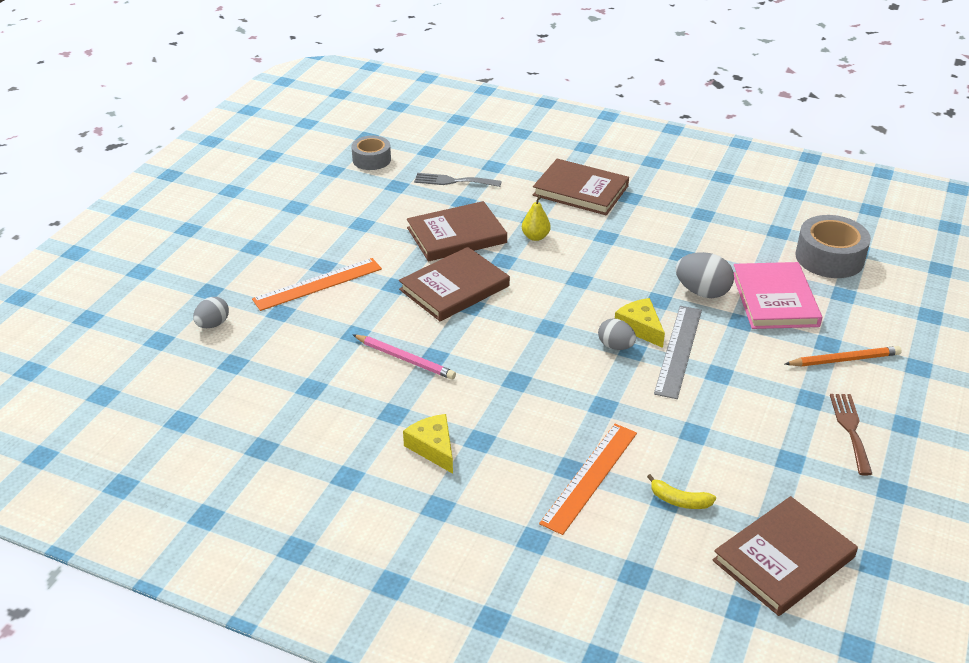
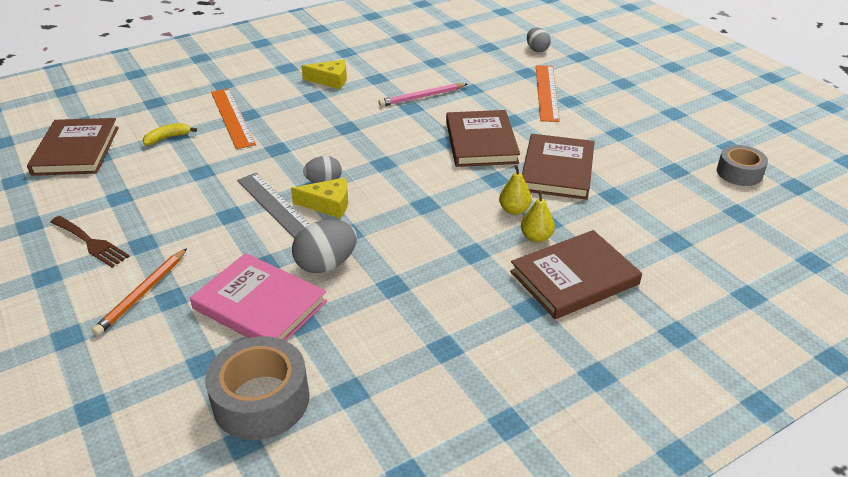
camera: 125 degrees right, 0 degrees up
(453, 181) = (659, 204): grey fork -> none
(556, 217) = (536, 237): none -> yellow pear

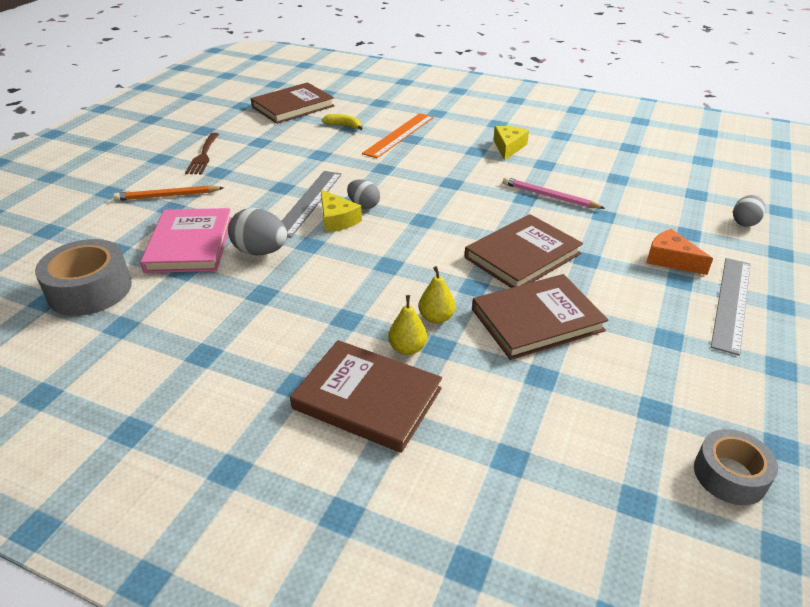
camera: 55 degrees right, 0 degrees up
(330, 80) = (508, 147): yellow cheese -> yellow cheese turned 135 degrees counterclockwise
(546, 92) = (670, 259): orange ruler -> orange cheese
(607, 96) = (731, 303): none -> grey ruler

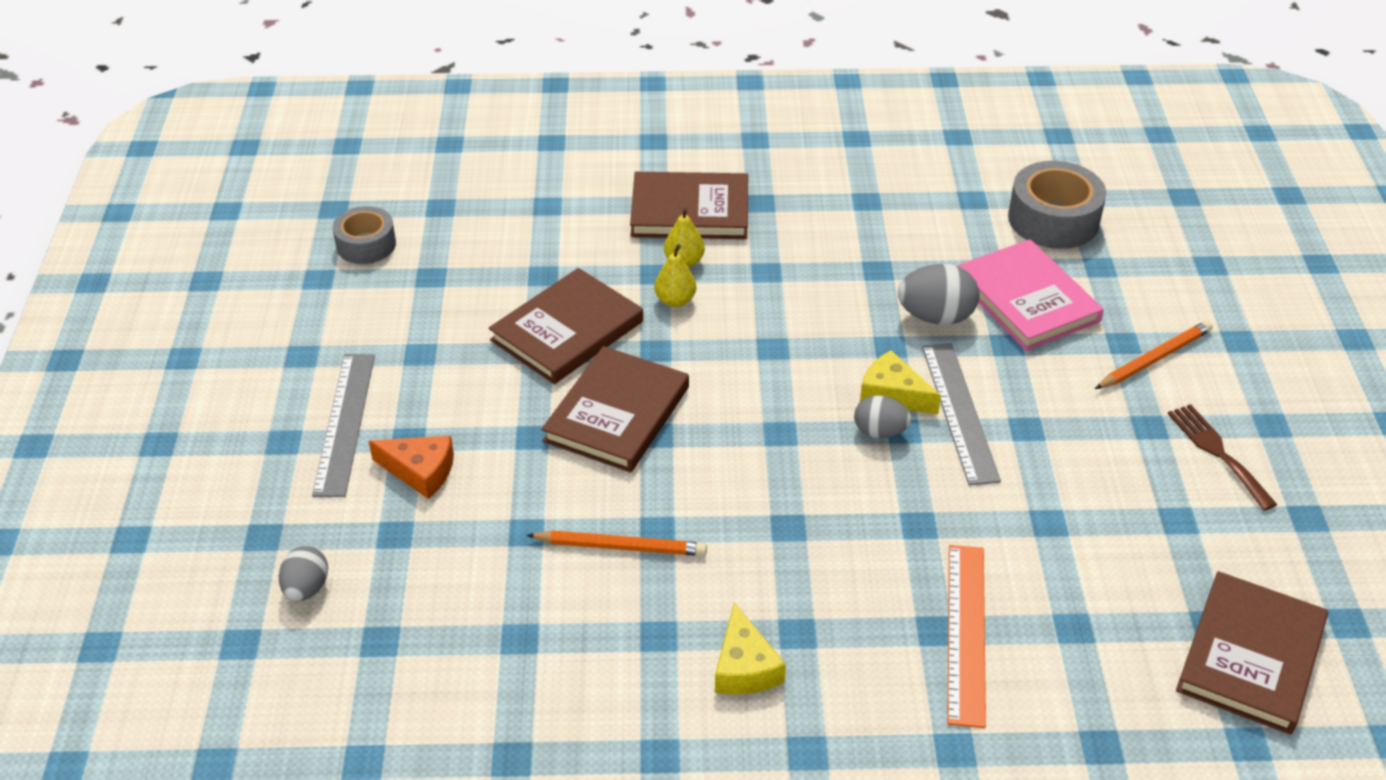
camera: 155 degrees right, 5 degrees up
(344, 126) = (1089, 624): yellow banana -> none
(549, 196) = (620, 547): pink pencil -> orange pencil

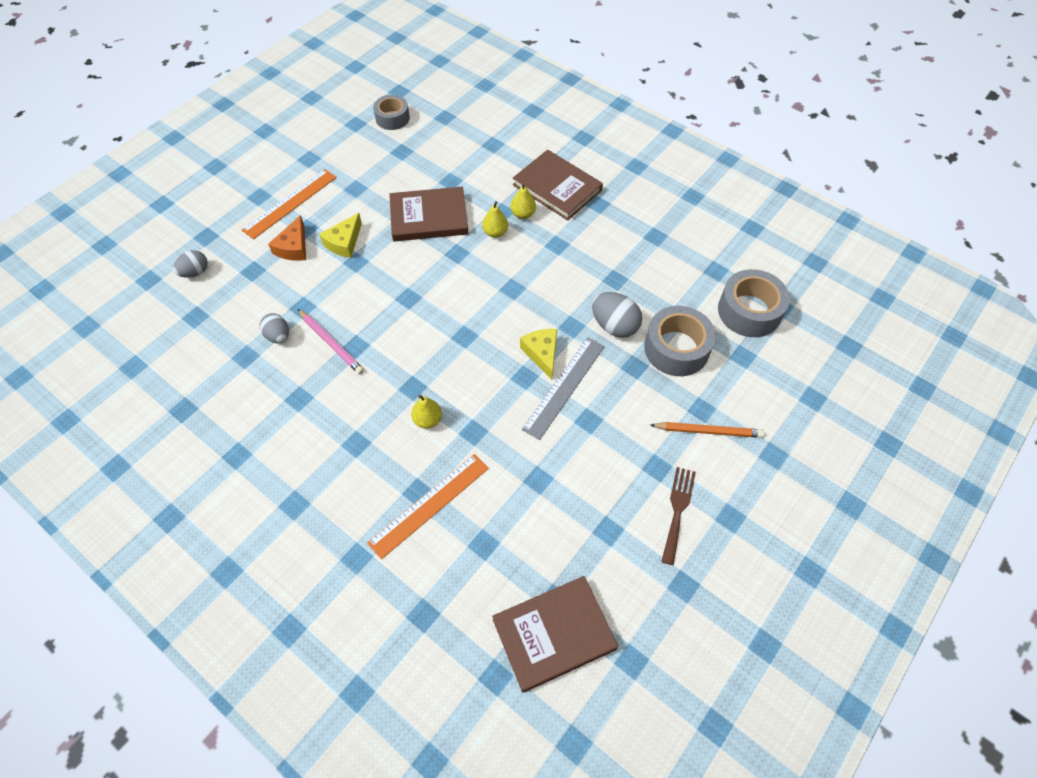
camera: 40 degrees right, 15 degrees up
(345, 423) = (290, 203): grey ruler -> orange ruler
(420, 471) = (294, 247): orange cheese -> orange cheese turned 45 degrees clockwise
(617, 414) = (403, 275): brown book -> none
(620, 547) = (331, 343): orange pencil -> pink pencil
(744, 667) = (315, 442): yellow cheese -> yellow cheese (344, 242)
(851, 548) = (428, 420): none -> yellow pear
(880, 432) = (512, 369): grey egg -> grey egg (278, 336)
(1027, 299) = (676, 348): pink book -> grey tape

